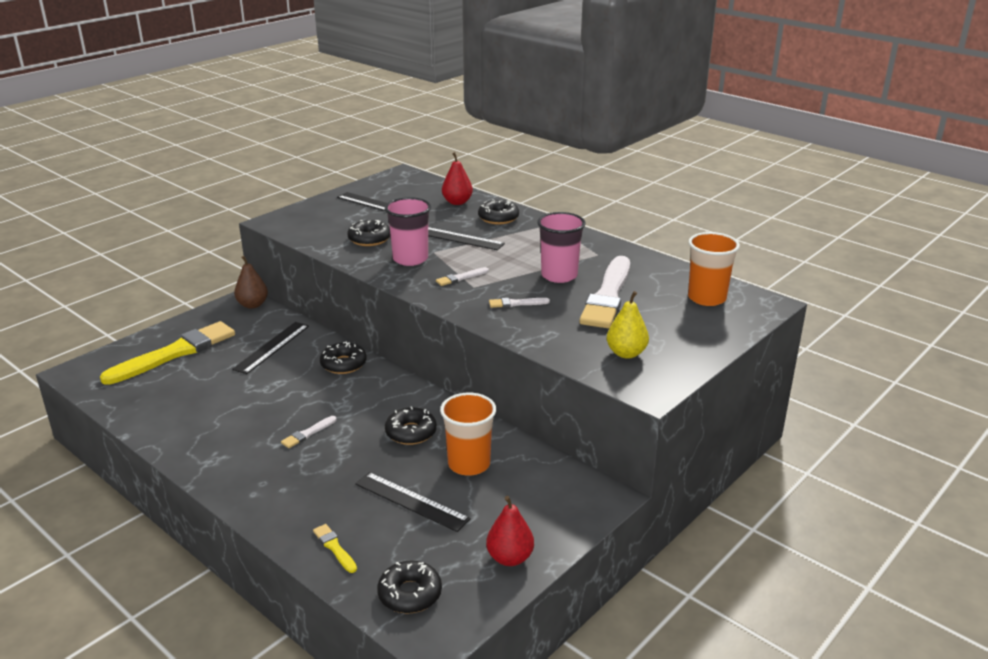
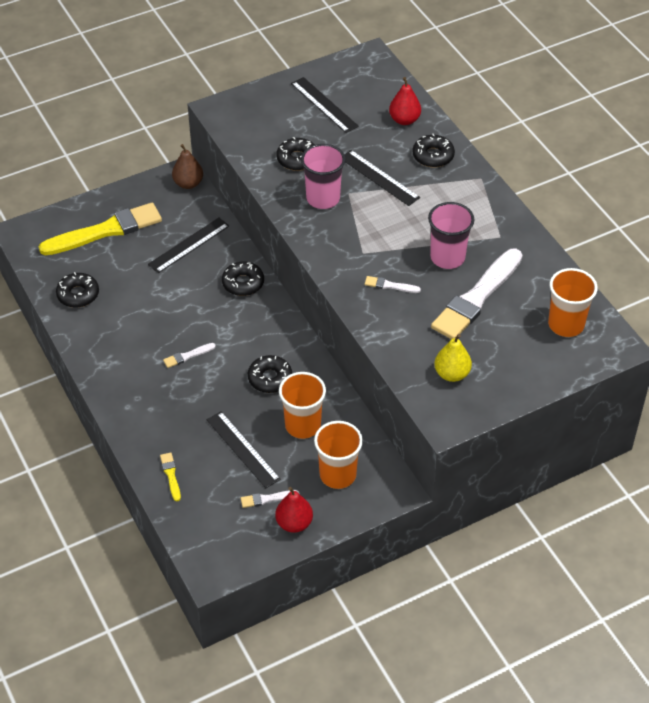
camera: 20 degrees right, 20 degrees up
(410, 594) = (209, 531): black donut -> black donut (78, 294)
(461, 278) = (357, 237): white brush -> white brush (267, 499)
(533, 499) = (338, 475): none -> orange cup

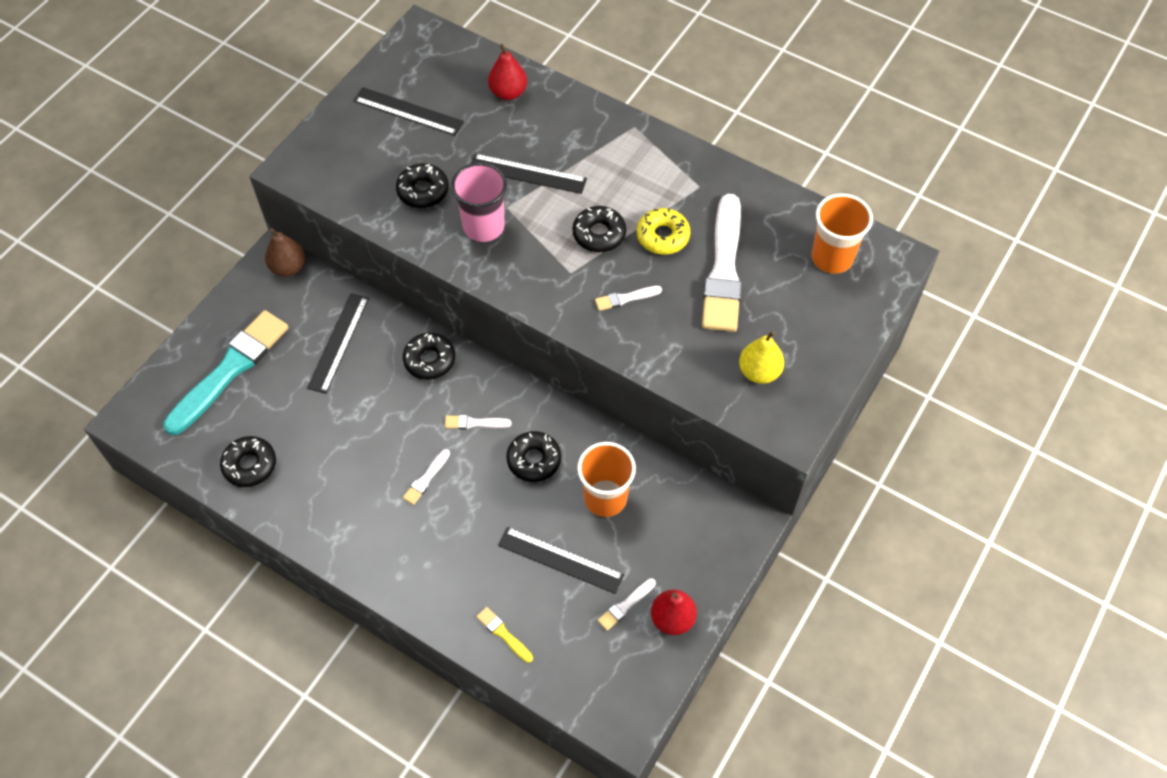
camera: 30 degrees left, 10 degrees up
(105, 231) = (230, 370): yellow brush -> turquoise brush
(245, 336) = (475, 423): none -> white brush
(338, 475) = (679, 537): orange cup -> none
(433, 156) = (567, 122): black donut -> black donut (599, 234)
(447, 257) = (662, 236): pink cup -> yellow donut

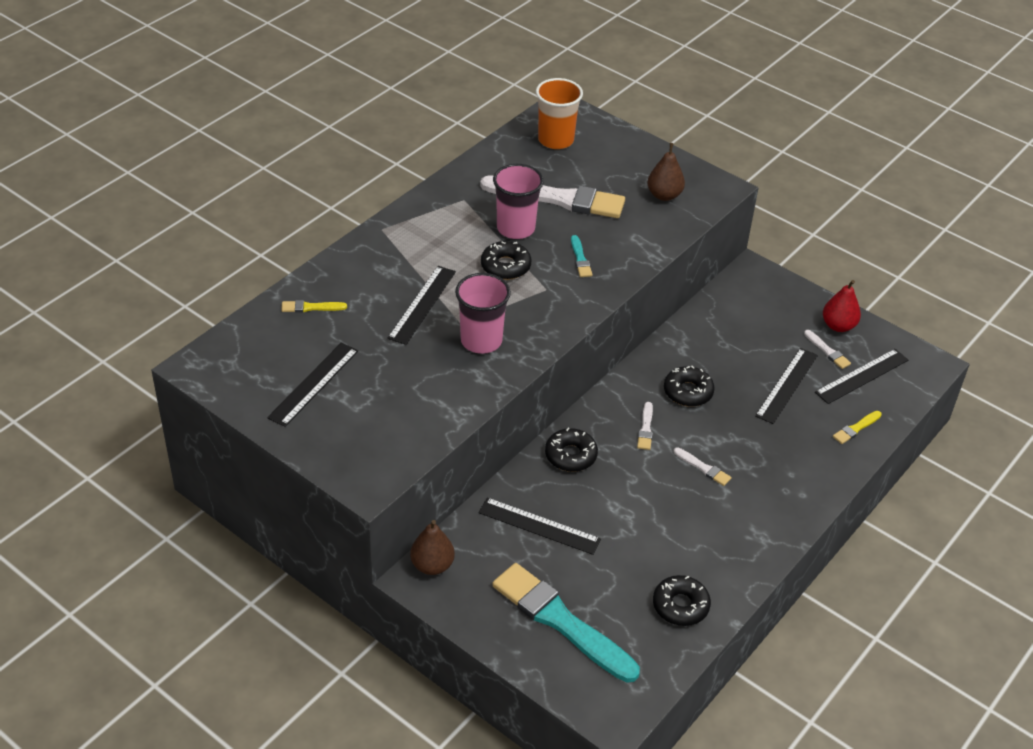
camera: 85 degrees left, 15 degrees down
(423, 191) = (426, 380): black donut -> none
(508, 92) = (311, 307): red pear -> yellow brush
(590, 643) = (861, 376): none -> black ruler
(605, 498) = (728, 351): orange cup -> none
(625, 298) = (580, 259): white brush -> turquoise brush
(662, 236) = (515, 228): yellow donut -> pink cup
(759, 372) = (664, 195): yellow pear -> brown pear

